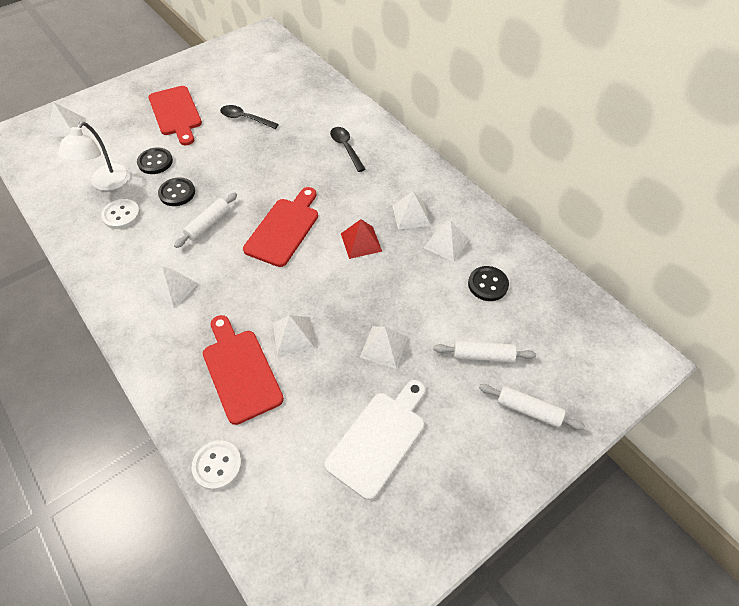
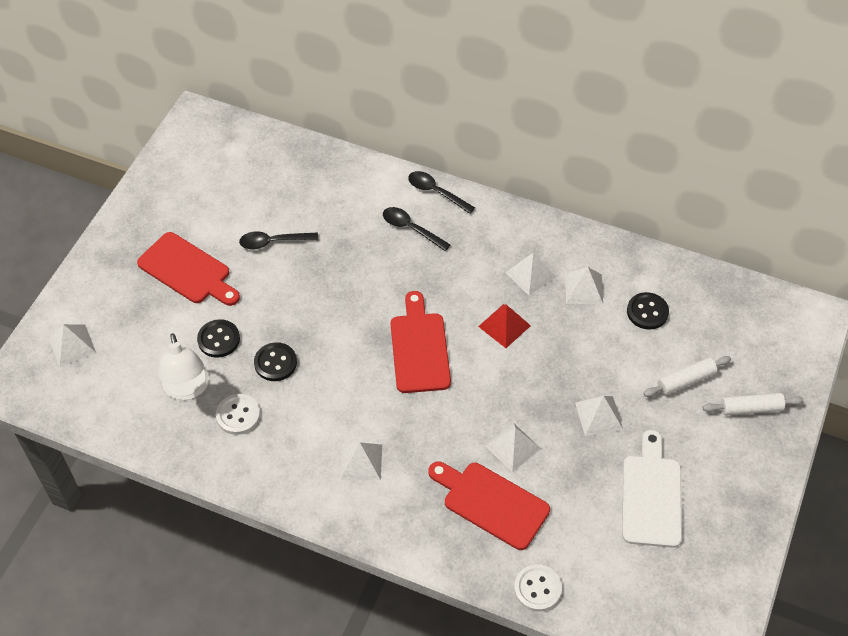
camera: 30 degrees left, 0 degrees up
(208, 224) = (339, 380): white rolling pin -> none
(384, 132) = (436, 192): none -> black spoon

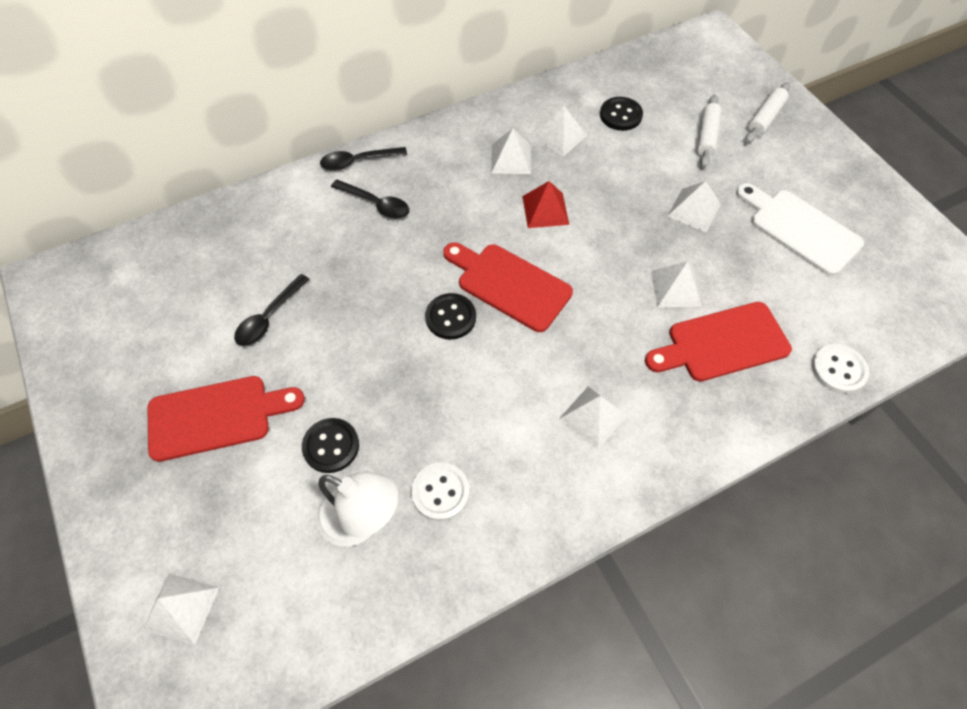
camera: 50 degrees left, 5 degrees up
(275, 363) = (411, 413): black button -> black button (451, 317)
(411, 229) = (376, 204): black spoon -> black spoon turned 135 degrees counterclockwise

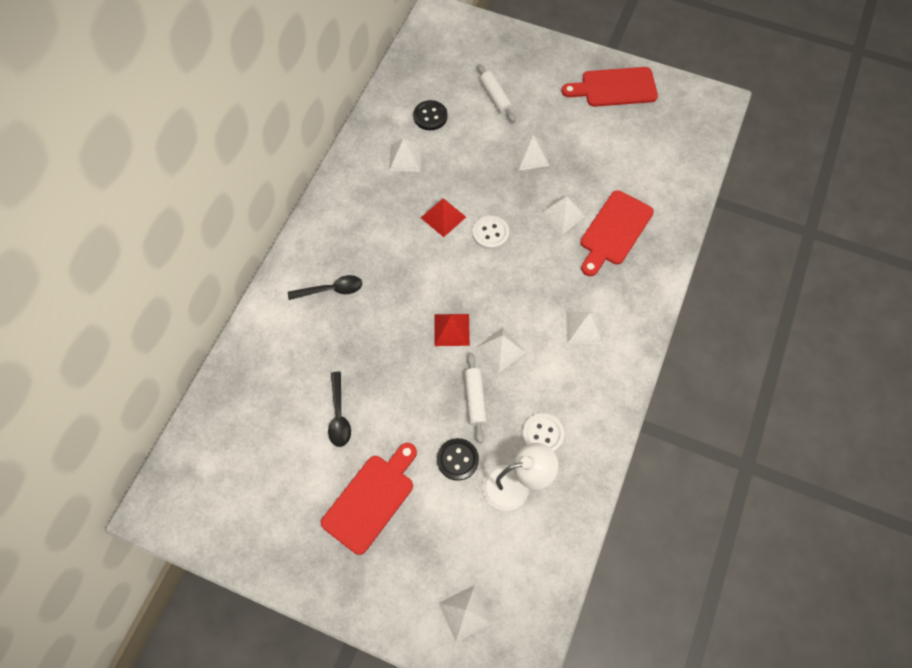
camera: 40 degrees left, 5 degrees up
(358, 161) = (288, 268): black spoon -> none
(451, 317) = (451, 329): black button -> red pyramid
(509, 284) = (467, 282): red cutting board -> red cutting board (614, 88)
(511, 159) = (389, 196): white pyramid -> white pyramid (500, 350)
(765, 118) = (519, 60): white rolling pin -> white rolling pin (475, 399)
(800, 229) = (598, 127): white cutting board -> none
(838, 369) = (683, 203): white button -> white button (490, 233)

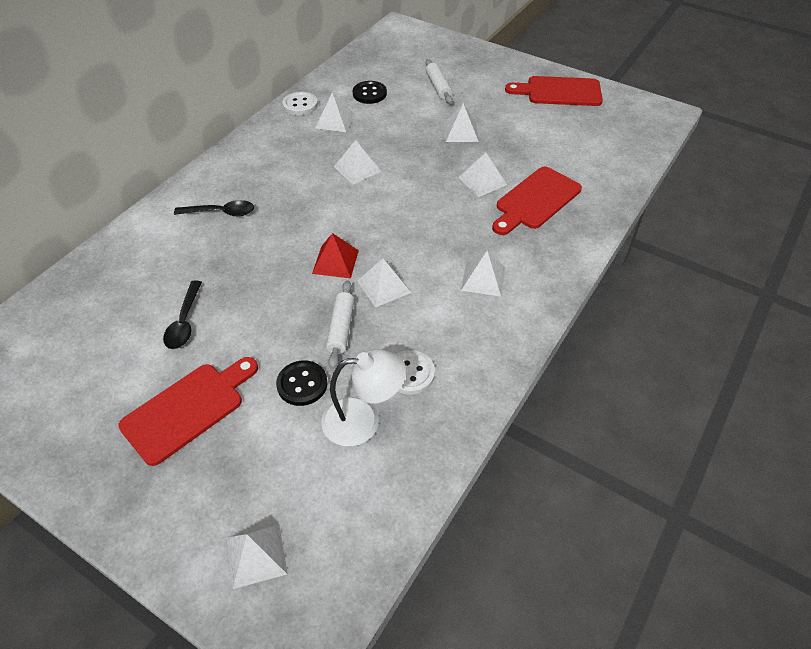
camera: 10 degrees right, 15 degrees down
(443, 217) = (357, 169): red pyramid -> white pyramid
(490, 233) = (402, 187): white button -> white button (300, 105)

